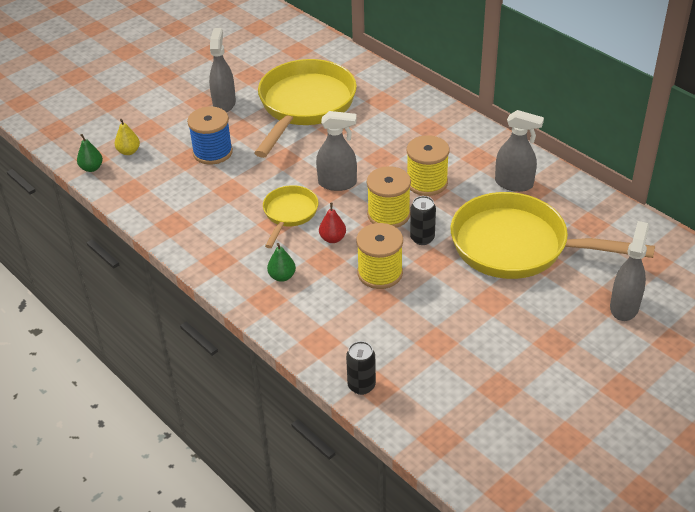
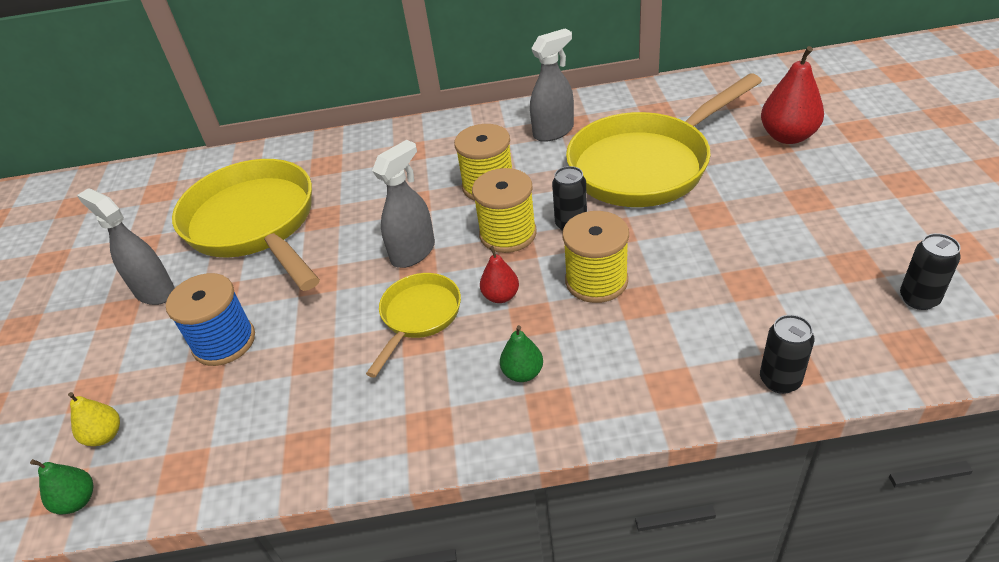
camera: 50 degrees left, 0 degrees up
(289, 214) = (418, 317): yellow pan -> yellow pan turned 60 degrees clockwise
(490, 430) = (918, 299): none -> black can
(624, 307) = (787, 136): grey spray bottle -> red pear

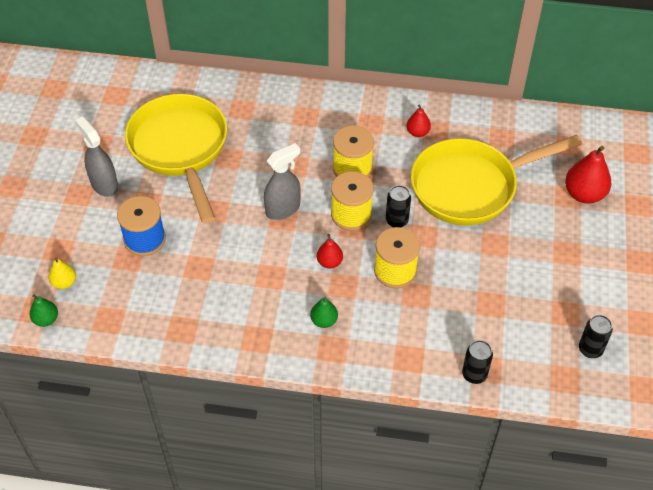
camera: 10 degrees right, 10 degrees up
(418, 317) = (272, 260): yellow pan -> none
(553, 131) = (417, 132): grey spray bottle -> red pear

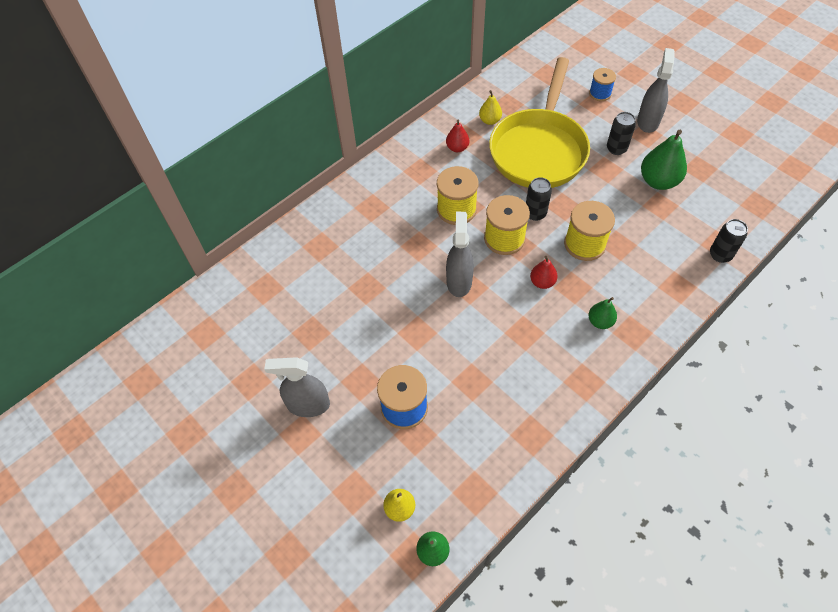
camera: 50 degrees left, 5 degrees up
(180, 149) = (322, 318): yellow pan -> none
(470, 136) = (490, 120): none -> yellow pear
(518, 289) = (658, 181): none -> green pear
(584, 194) = (600, 93): red pear -> blue spool
(585, 246) = (648, 121): none -> grey spray bottle
(590, 349) = (741, 175): black can -> black can (616, 149)

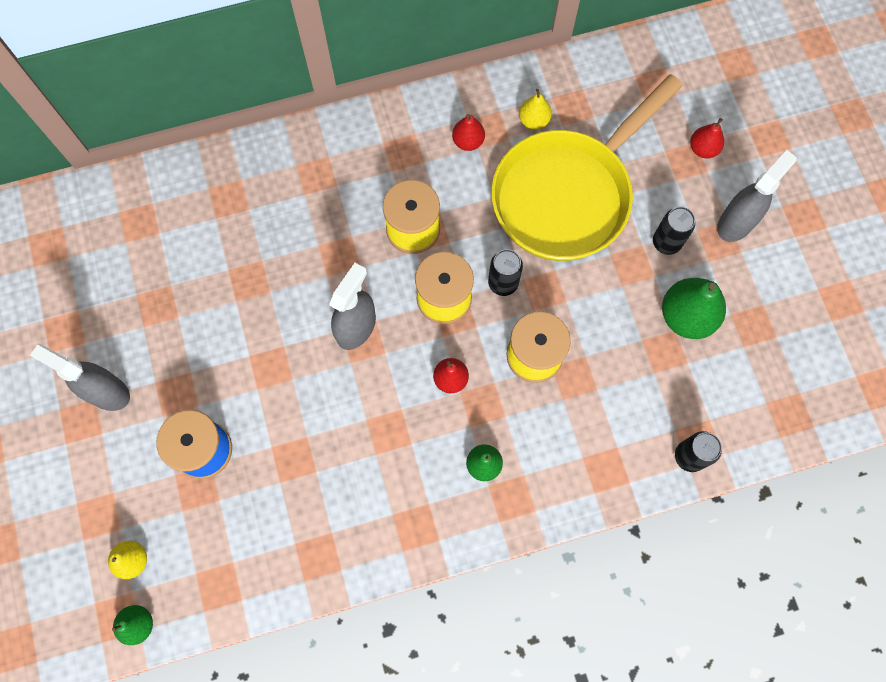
camera: 25 degrees right, 15 degrees up
(600, 93) = (703, 149): blue spool -> red pear

